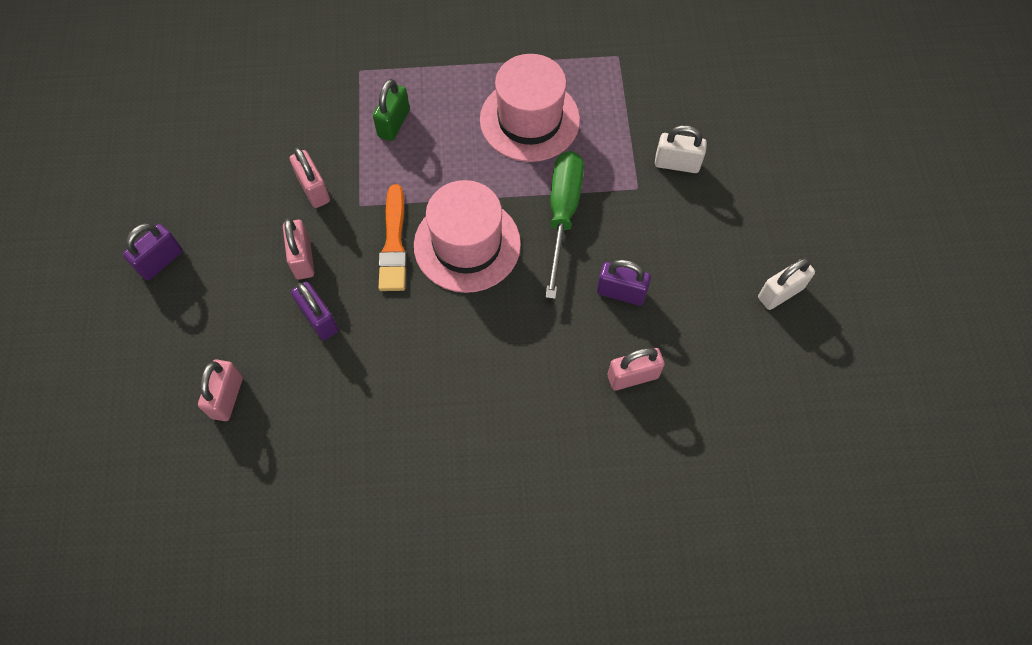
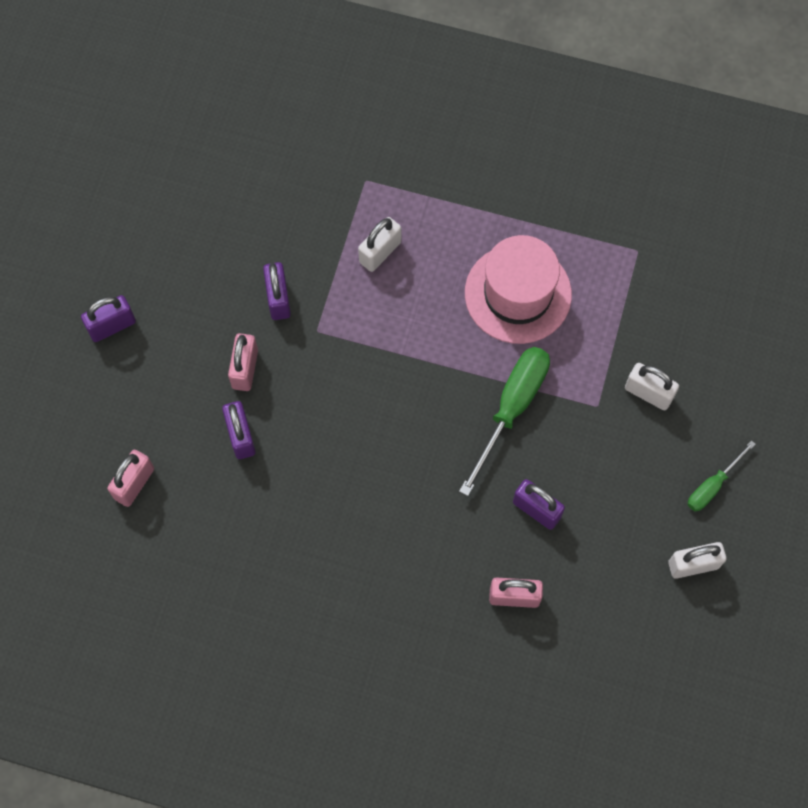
camera: 20 degrees right, 5 degrees up
(314, 189) = (278, 299): pink padlock -> purple padlock
(394, 123) = (380, 252): green padlock -> white padlock
(394, 244) = (336, 383): orange brush -> none
(467, 244) = (406, 408): pink hat -> none
(766, 221) = (712, 485): none -> green screwdriver

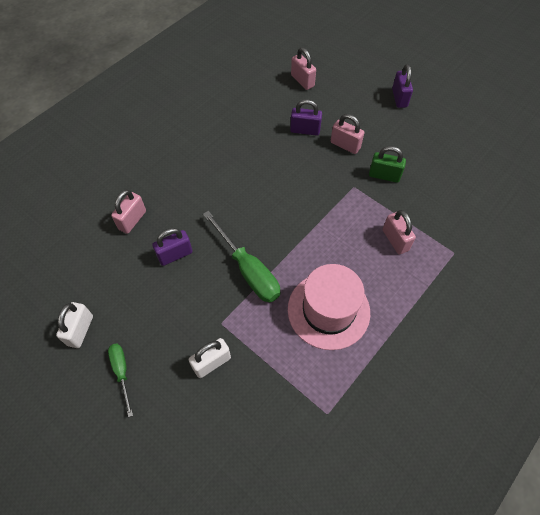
camera: 115 degrees right, 10 degrees down
(278, 299) = (384, 175): purple padlock -> green padlock
(380, 252) = (395, 240): white padlock -> pink padlock

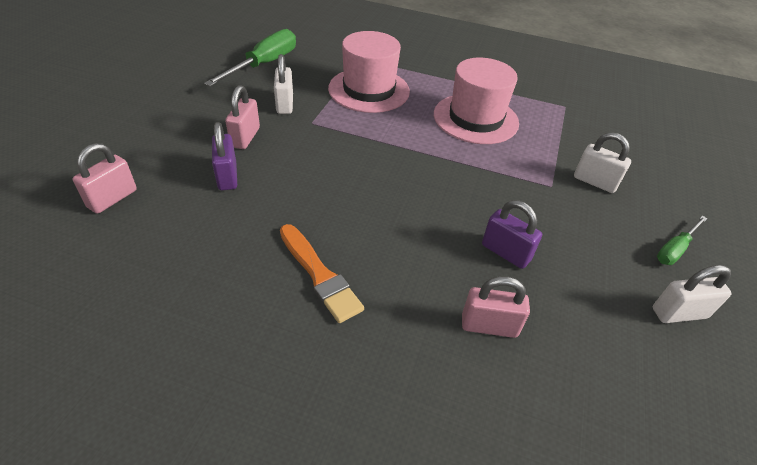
camera: 115 degrees left, 15 degrees down
(204, 156) = (319, 275): none -> orange brush
(248, 270) = (475, 181): green screwdriver -> green screwdriver (264, 64)
(384, 175) = (285, 104): green padlock -> white padlock
(395, 240) = (369, 90): pink padlock -> pink hat
(399, 98) = (144, 105): purple padlock -> none

